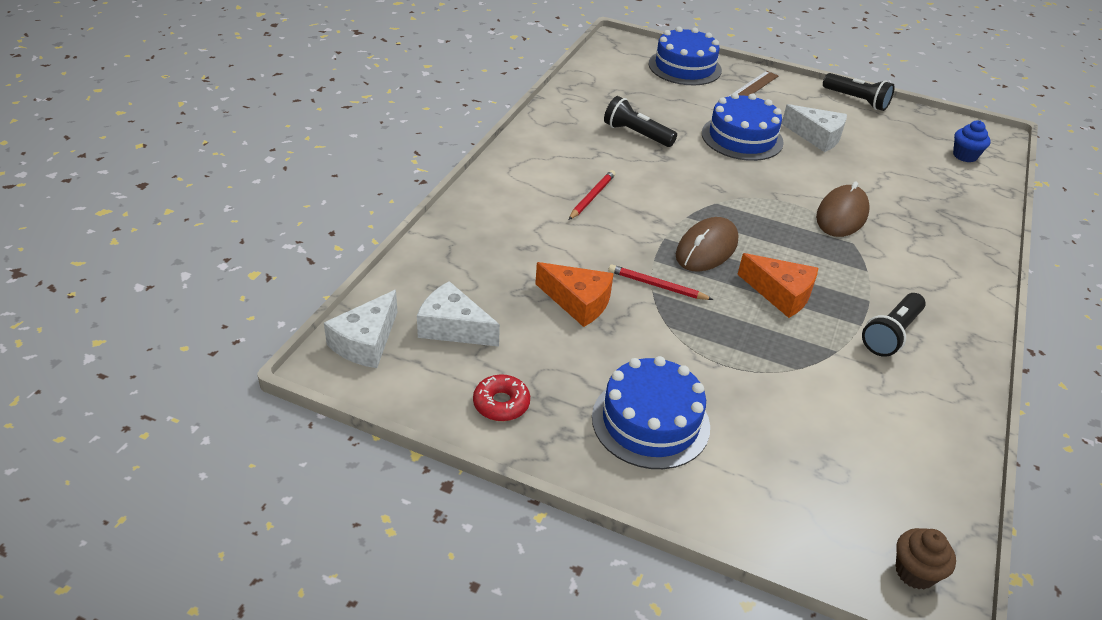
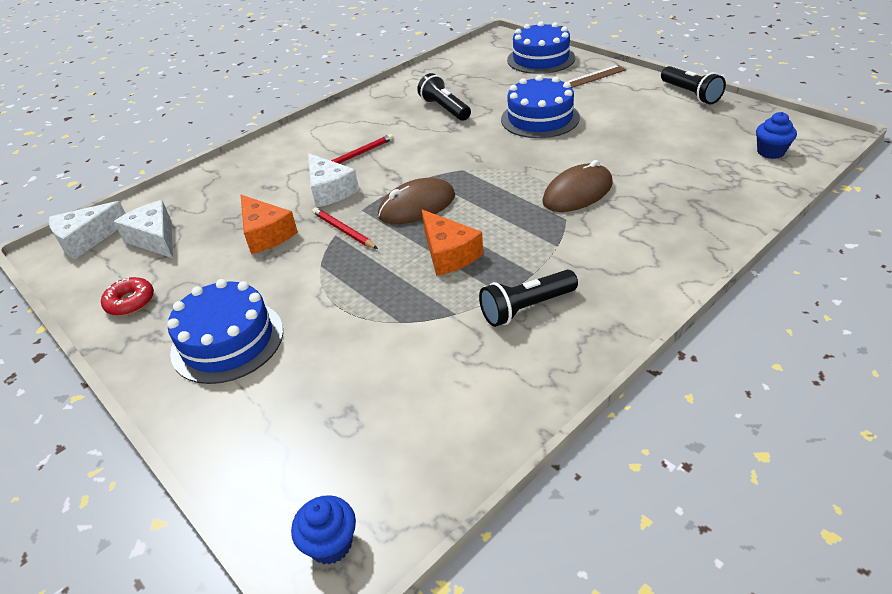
camera: 30 degrees right, 0 degrees up
(817, 137) = (617, 123): white cheese -> white cheese (330, 190)
(915, 572) = (330, 544): brown cupcake -> blue cupcake

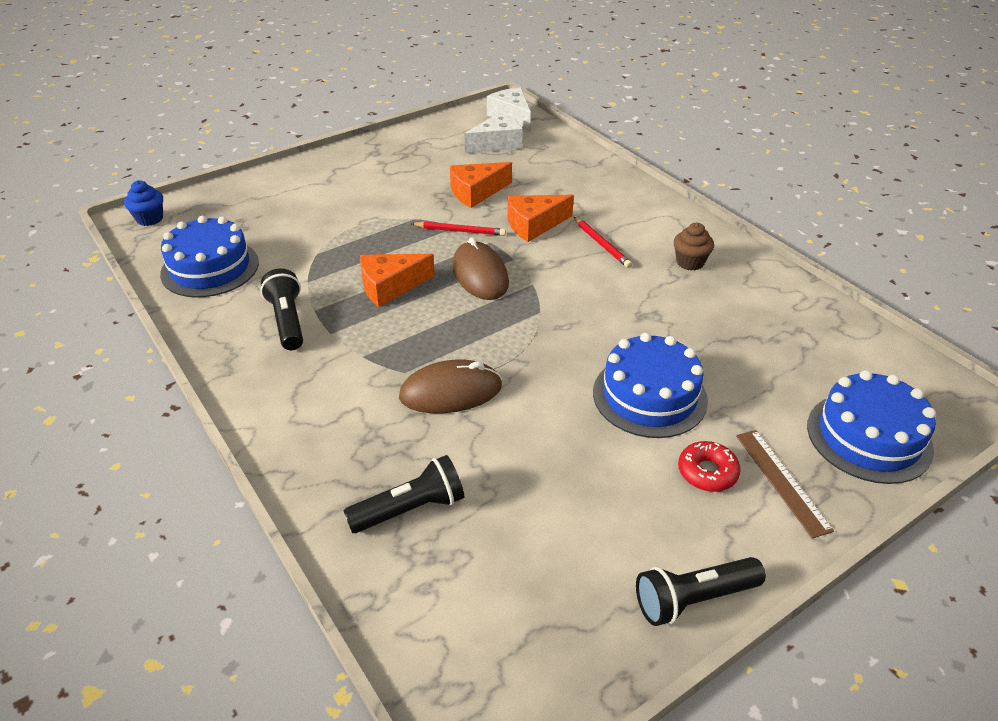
camera: 95 degrees right, 0 degrees up
(130, 302) = (418, 141): red donut -> red donut (707, 472)
(227, 341) = (348, 180): blue cake -> blue cake (210, 268)
(330, 190) = (534, 225): white cheese -> orange cheese
(343, 230) = (460, 231): red pencil -> red pencil turned 45 degrees clockwise
(379, 117) = (690, 262): none -> brown cupcake
(444, 109) = (699, 314): black flashlight -> black flashlight (410, 509)
(577, 193) = (451, 392): brown mouse -> brown mouse turned 75 degrees counterclockwise
(770, 152) = (464, 629): blue cupcake -> none

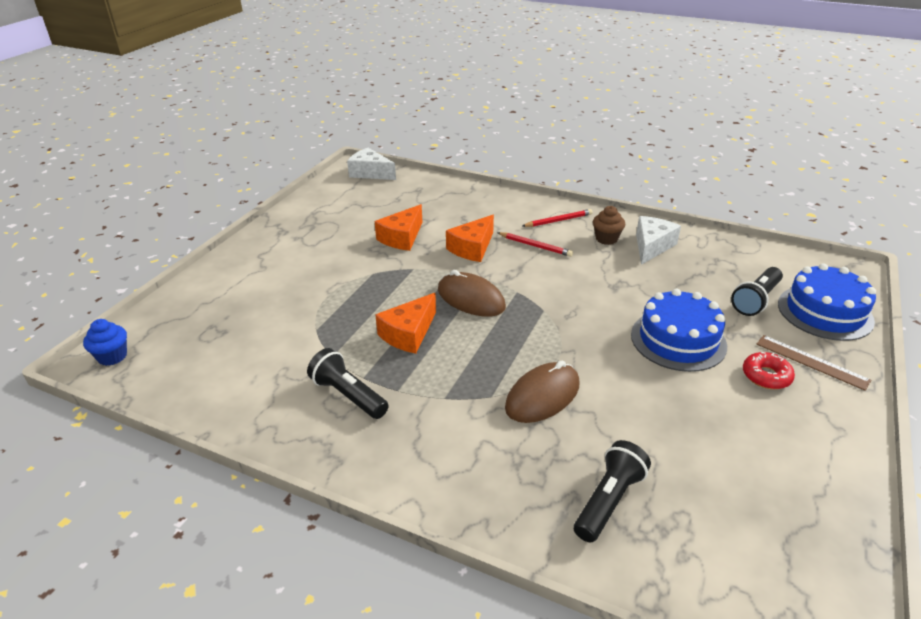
camera: 30 degrees left, 5 degrees down
(210, 268) = (224, 378): blue cake -> none
(460, 231) = (420, 271): red pencil -> red pencil (558, 220)
(497, 144) = (380, 196): white cheese -> white cheese (652, 246)
(694, 599) = (849, 466): black flashlight -> black flashlight (756, 300)

